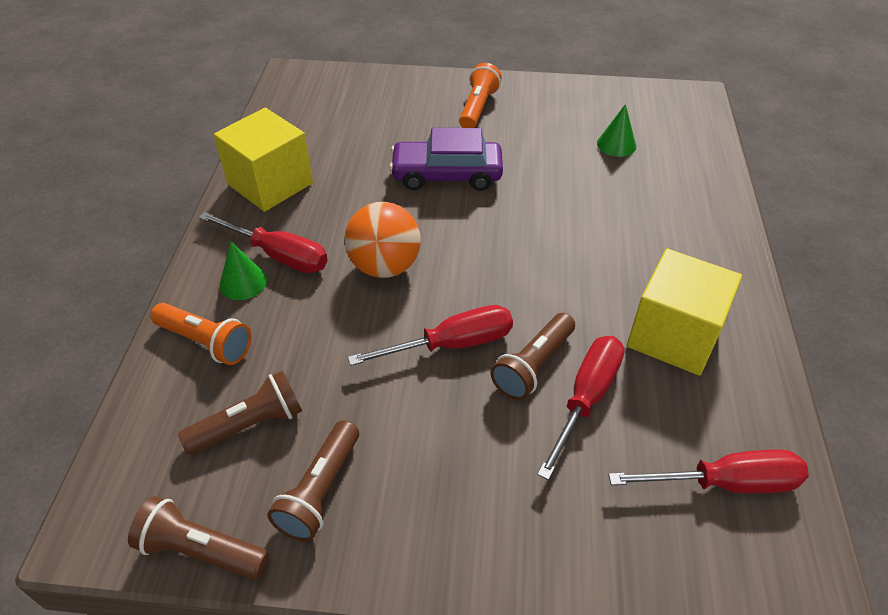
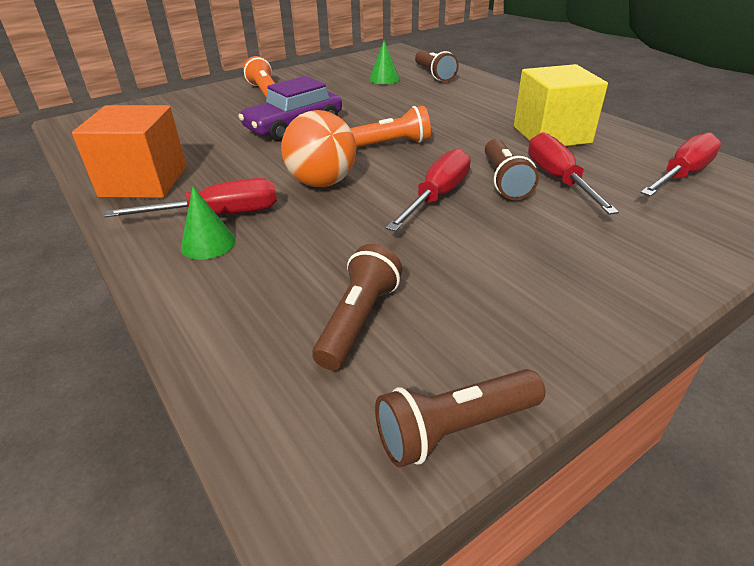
camera: 40 degrees left, 10 degrees down
(206, 342) = (229, 295): orange flashlight -> orange flashlight (391, 144)
(270, 184) = (144, 181): yellow cube -> orange cube
(320, 491) = (484, 321): brown flashlight -> brown flashlight (434, 74)

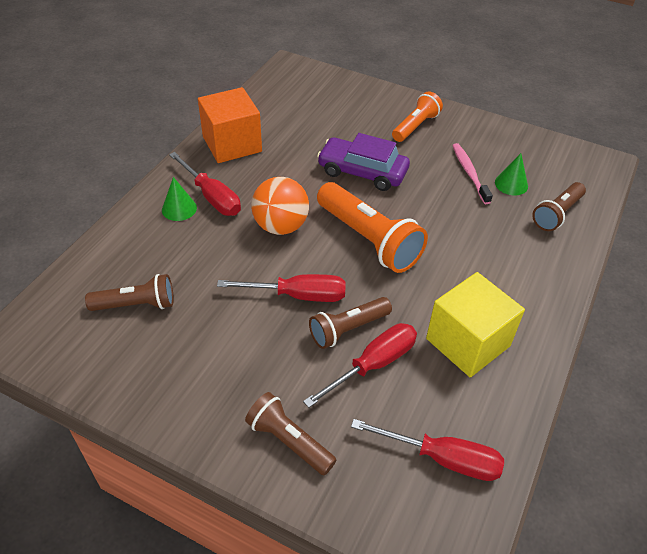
camera: 60 degrees right, 10 degrees up
(353, 88) = (469, 173): none -> pink toothbrush
(391, 144) = (369, 239): orange flashlight -> orange flashlight, size x1.65
(454, 429) = (69, 372): brown flashlight -> brown flashlight (288, 441)

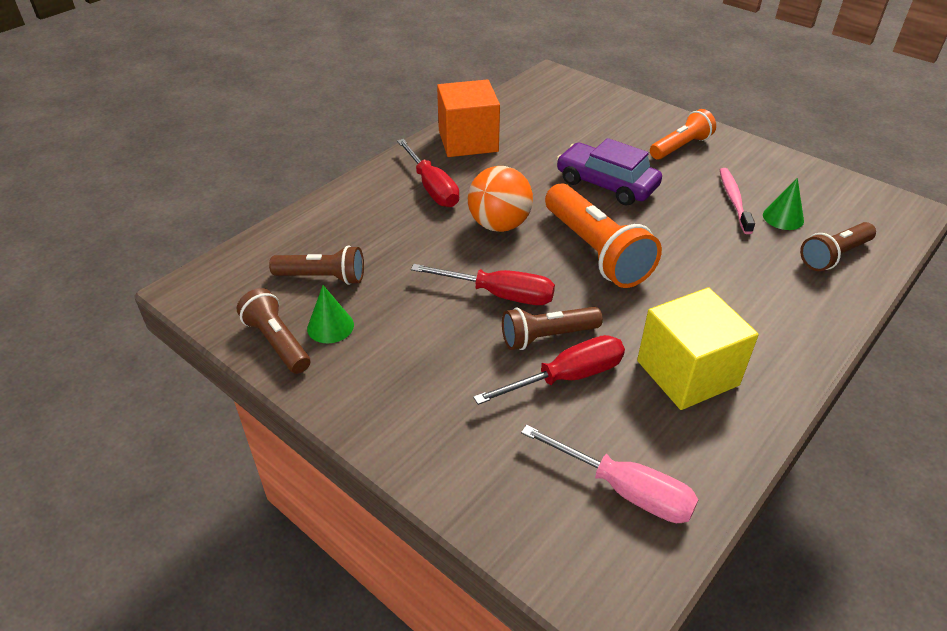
camera: 15 degrees right, 5 degrees down
(179, 208) = (394, 194): green cone -> green cone (330, 326)
(288, 441) = (448, 438): brown flashlight -> brown flashlight (277, 342)
(442, 458) = (624, 490): red screwdriver -> pink screwdriver

